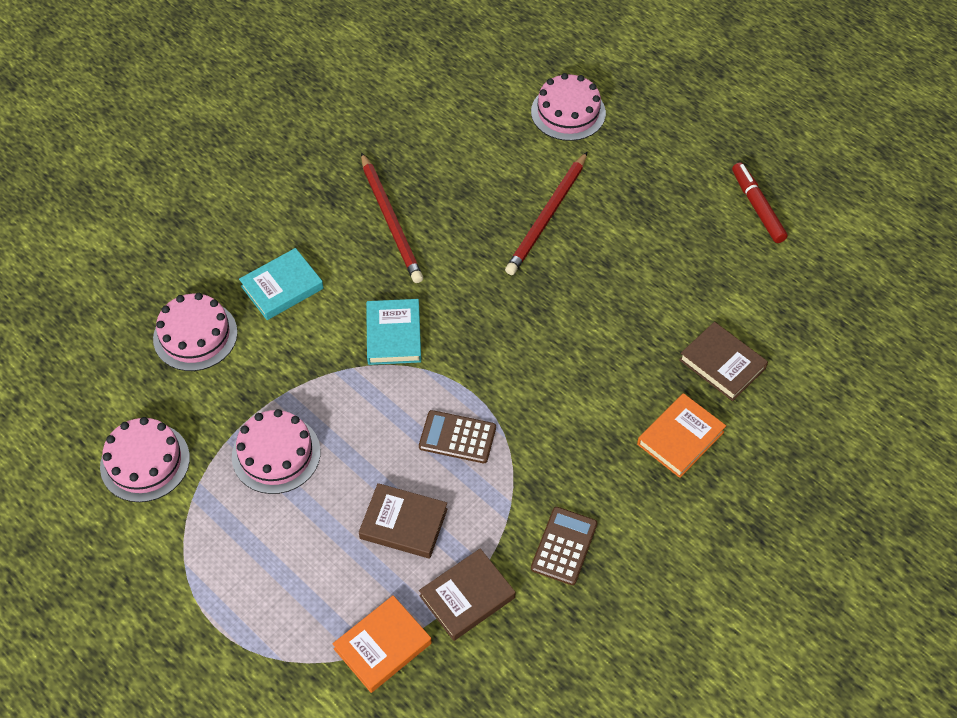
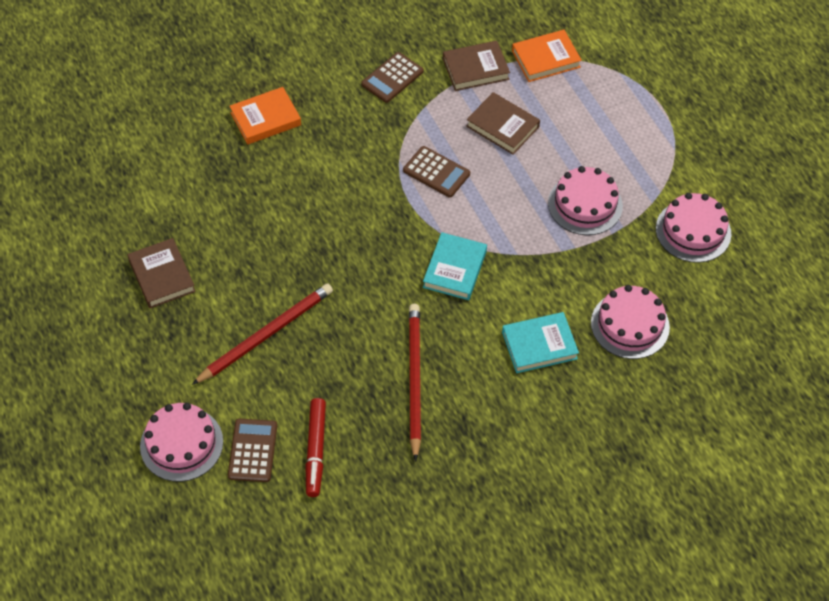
camera: 160 degrees left, 0 degrees up
(505, 125) = (253, 450): none -> brown calculator
(722, 364) = (197, 160): brown book -> brown book (162, 276)
(757, 207) = (71, 280): red marker -> red marker (315, 450)

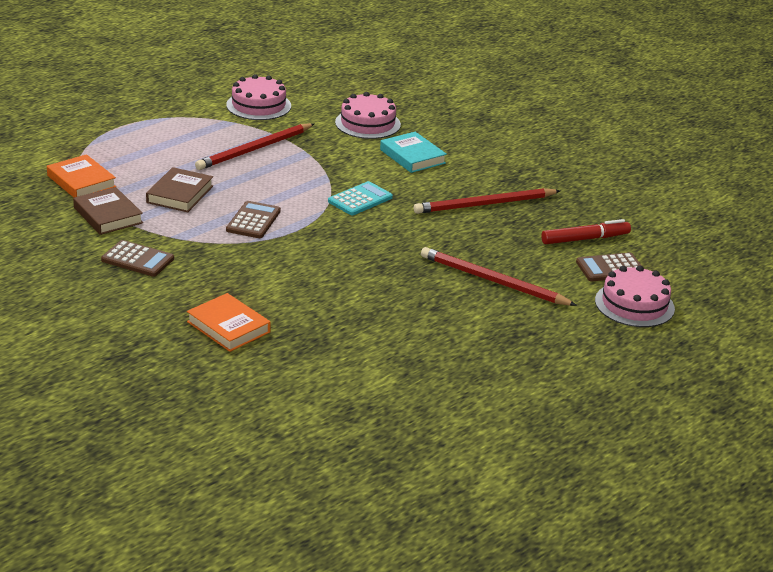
camera: 110 degrees left, 25 degrees down
(162, 276) = (469, 352): brown book -> none
(455, 269) = (360, 199): turquoise book -> turquoise calculator
(585, 204) = (254, 149): pink cake -> red pencil

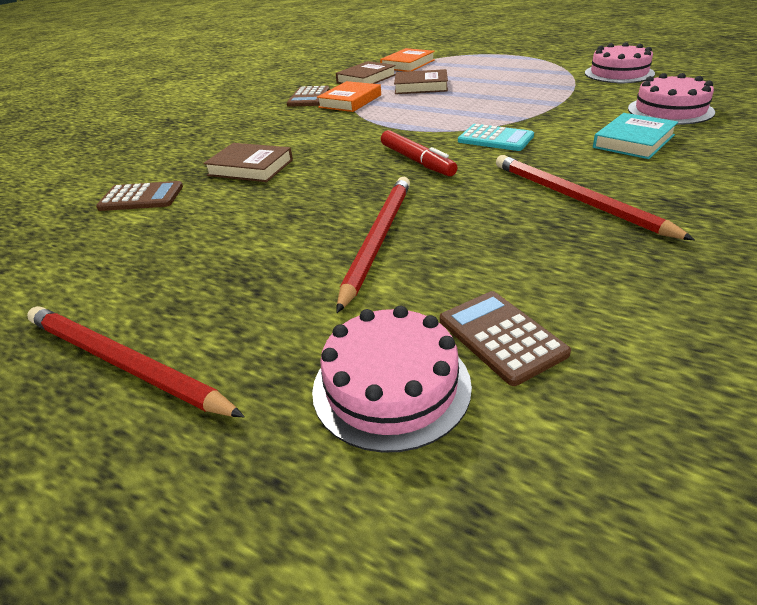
camera: 80 degrees right, 5 degrees up
(228, 327) = (219, 140): orange book -> orange book (350, 101)
(253, 221) = (403, 113): brown calculator -> brown calculator (141, 197)
(254, 149) = (533, 88): red pencil -> red pencil (123, 363)
(322, 316) = (250, 168): none -> brown book
(585, 239) = (575, 294): red marker -> red marker (417, 161)

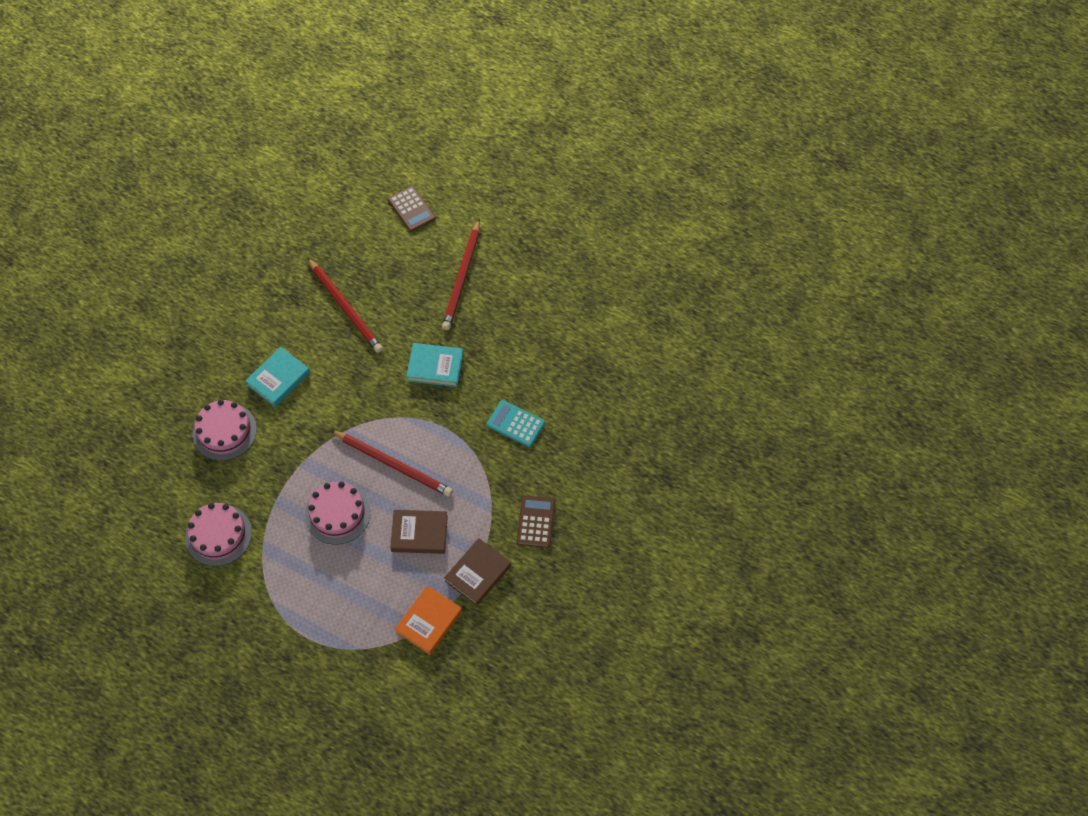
camera: 175 degrees right, 25 degrees up
(123, 363) = (566, 202): red pencil -> red pencil (393, 464)
(141, 197) = (624, 335): brown calculator -> none
(250, 168) = (557, 371): brown book -> none
(350, 101) = (491, 502): orange book -> none
(391, 386) = (456, 188): pink cake -> pink cake (337, 513)
(417, 161) = (435, 367): red marker -> turquoise book
(495, 139) = (373, 396): turquoise calculator -> turquoise calculator (515, 424)

